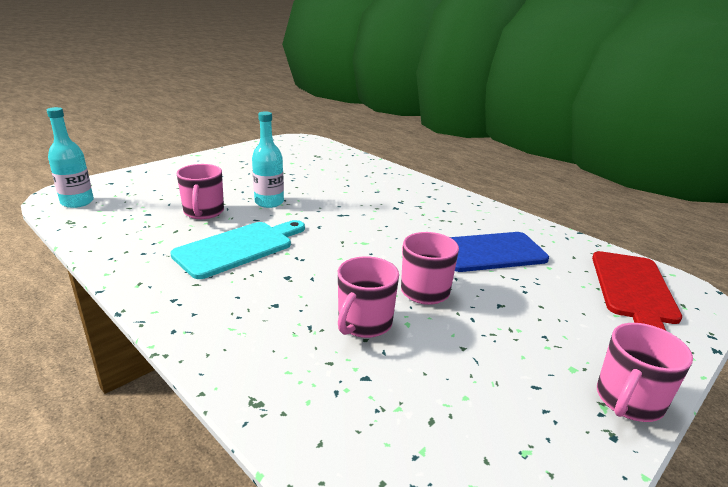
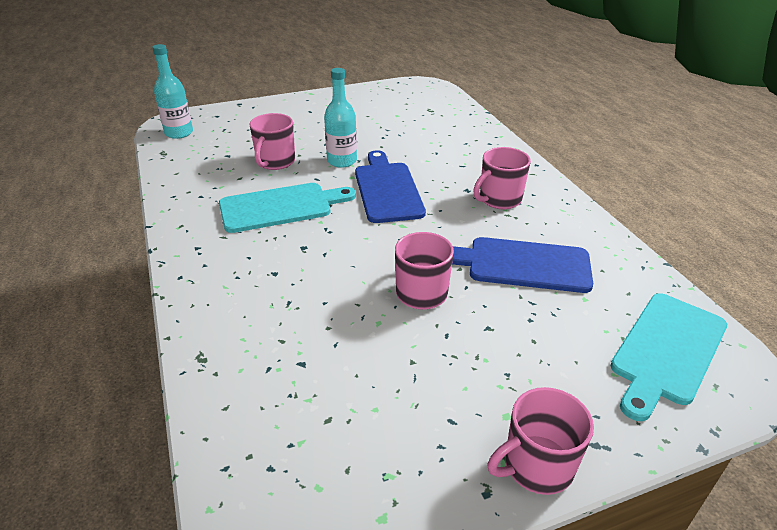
camera: 25 degrees right, 10 degrees up
(328, 218) = (387, 189): none -> blue cutting board
(364, 323) = (338, 311): pink mug -> pink mug (499, 199)
(633, 289) = (667, 351): red cutting board -> turquoise cutting board

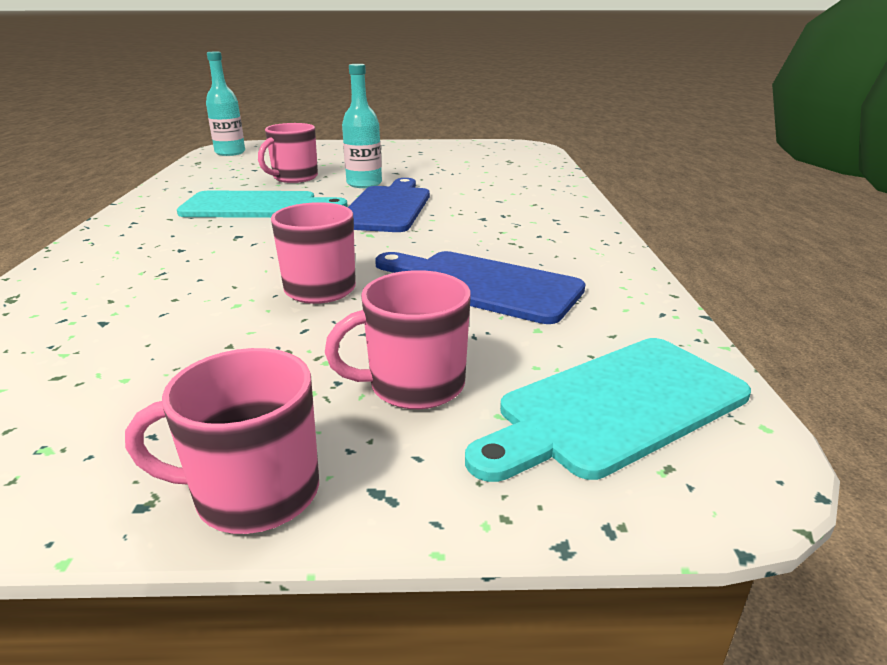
camera: 20 degrees right, 10 degrees down
(499, 199) = (515, 230): pink mug -> pink mug (414, 385)

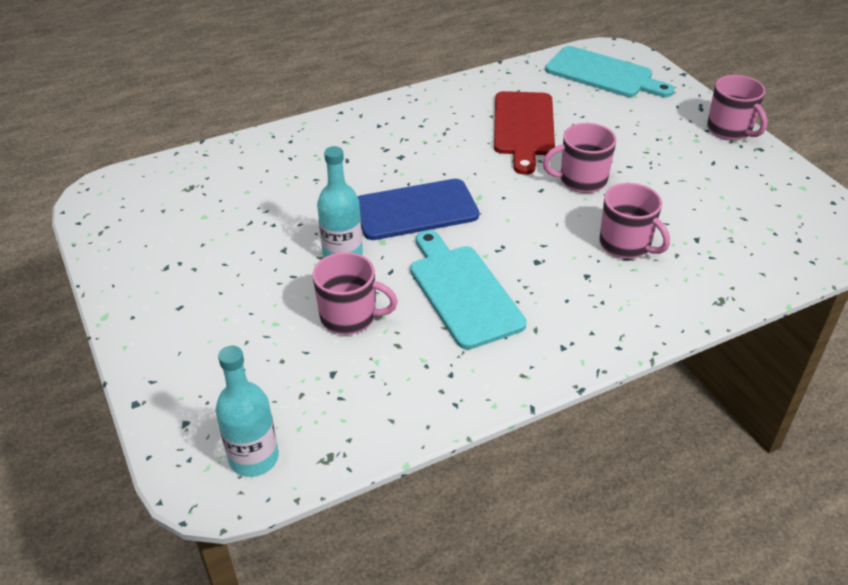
camera: 115 degrees left, 15 degrees up
(414, 385) = (639, 119): pink mug -> pink mug (626, 245)
(482, 285) = (524, 127): blue cutting board -> red cutting board

